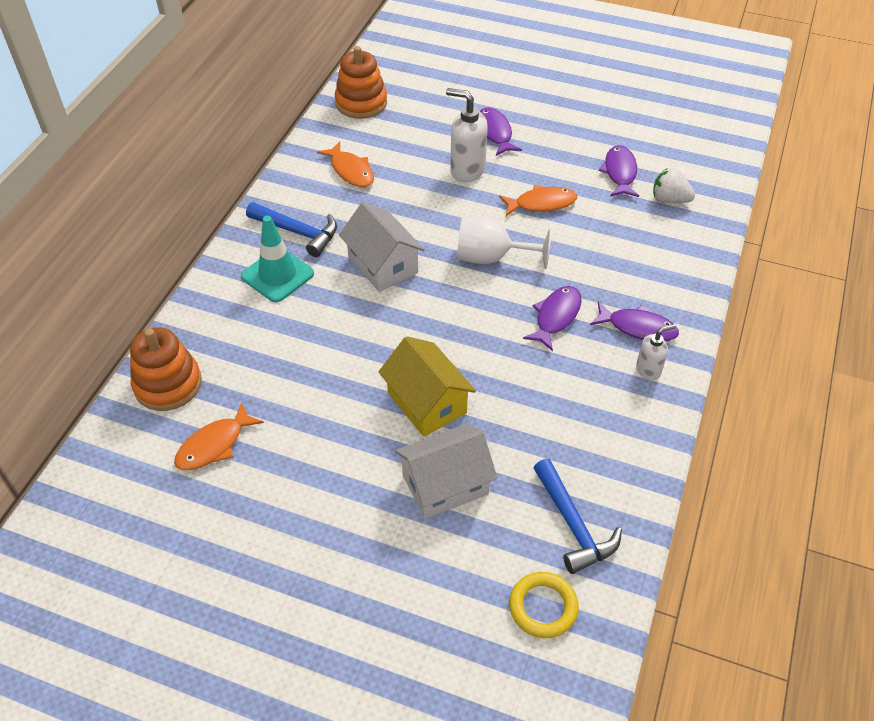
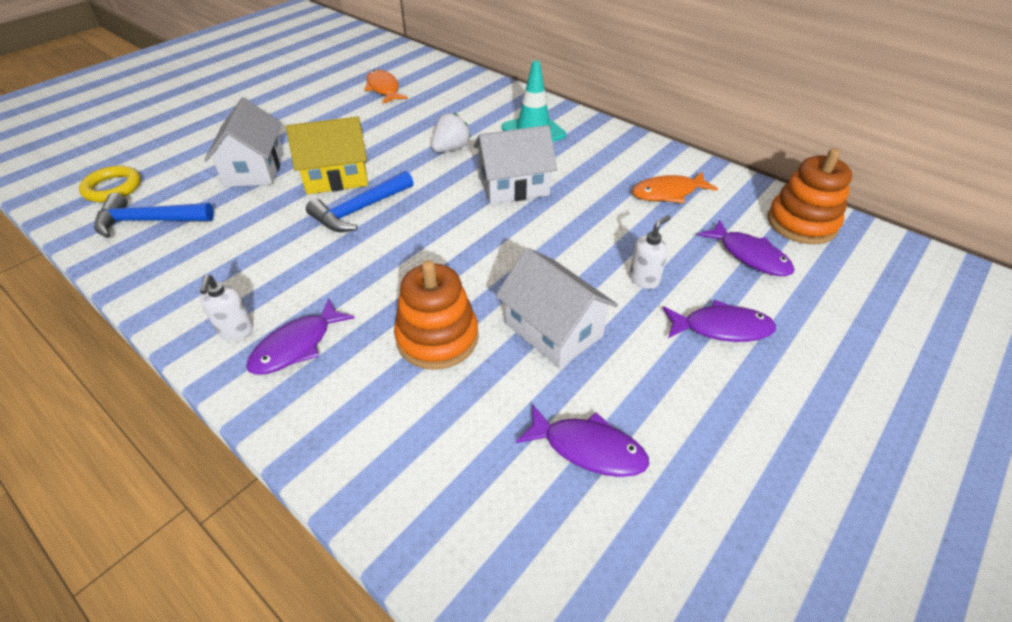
camera: 110 degrees right, 5 degrees down
(168, 384) = (451, 79): orange stacking toy -> orange stacking toy (437, 338)
(298, 232) = (583, 149): blue hammer -> blue hammer (359, 210)
(467, 170) = (644, 279): white soap dispenser -> white soap dispenser, size x0.58
(491, 257) = (482, 259): white goblet -> none
(541, 204) = (553, 330): orange fish -> white house
(556, 317) = (365, 282): purple fish -> purple fish (750, 256)
(669, 200) = (497, 492): white strawberry -> white strawberry (450, 149)

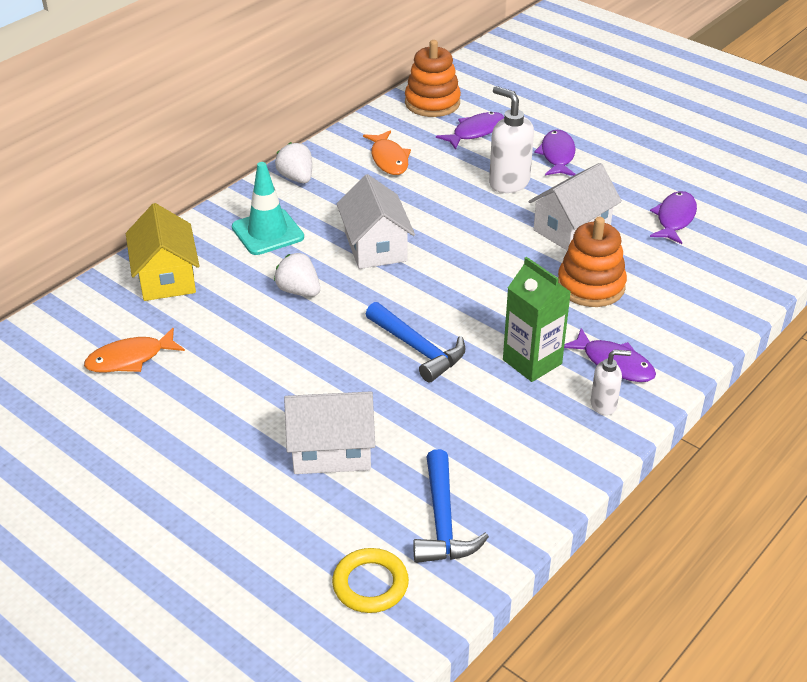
camera: 90 degrees left, 5 degrees down
(319, 281) = (532, 362): none -> green carton
(336, 177) = (353, 375): yellow house -> yellow house (166, 277)
(619, 142) = (296, 178): none -> white strawberry
(644, 279) = (508, 182): white soap dispenser -> white soap dispenser, size x1.72

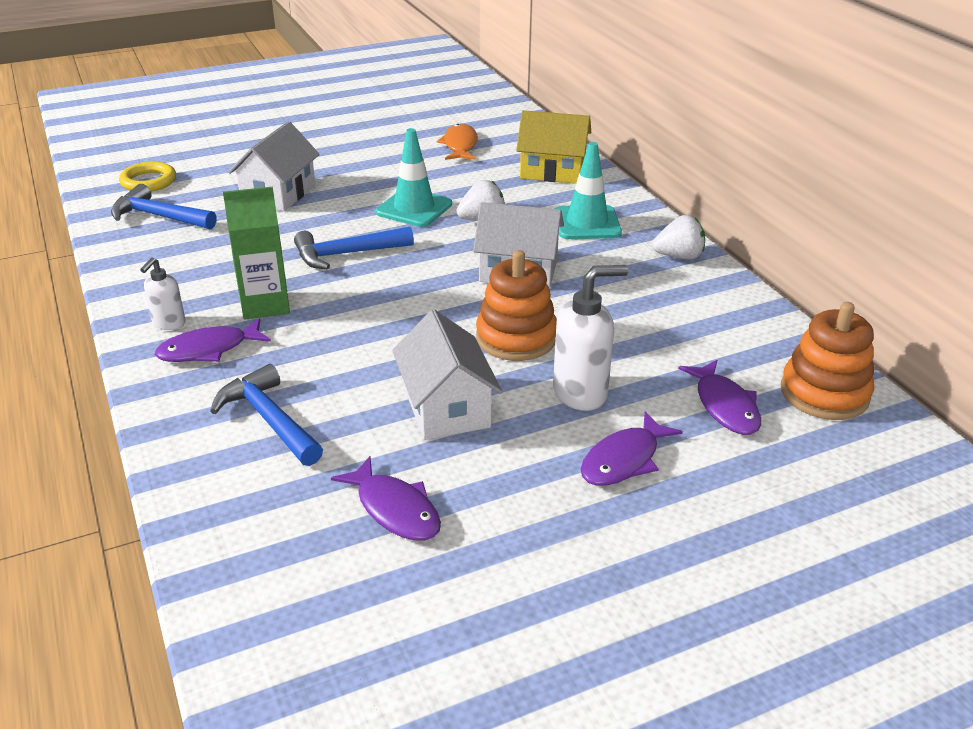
camera: 115 degrees right, 5 degrees down
(303, 340) = (414, 208): none -> turquoise traffic cone
(389, 159) = (687, 321): orange fish -> none
(557, 155) = (624, 460): purple fish -> purple fish turned 105 degrees clockwise
(591, 286) = (332, 380): orange stacking toy -> orange stacking toy (516, 338)
(654, 297) = (269, 419): none -> blue hammer

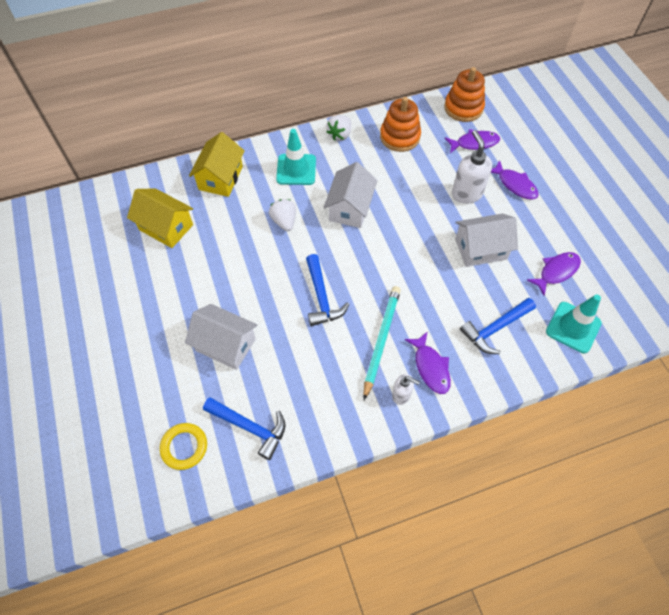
camera: 85 degrees left, 25 degrees up
(159, 216) = (250, 427): blue hammer -> blue hammer turned 90 degrees counterclockwise
(265, 305) = (381, 340): green carton -> turquoise pencil
(414, 208) = (263, 258): turquoise traffic cone -> turquoise traffic cone (573, 327)
(460, 145) = (166, 227): orange fish -> yellow house
(516, 338) = (419, 215): orange stacking toy -> orange stacking toy (400, 137)
(678, 256) = (340, 135): white strawberry -> white strawberry turned 150 degrees counterclockwise

